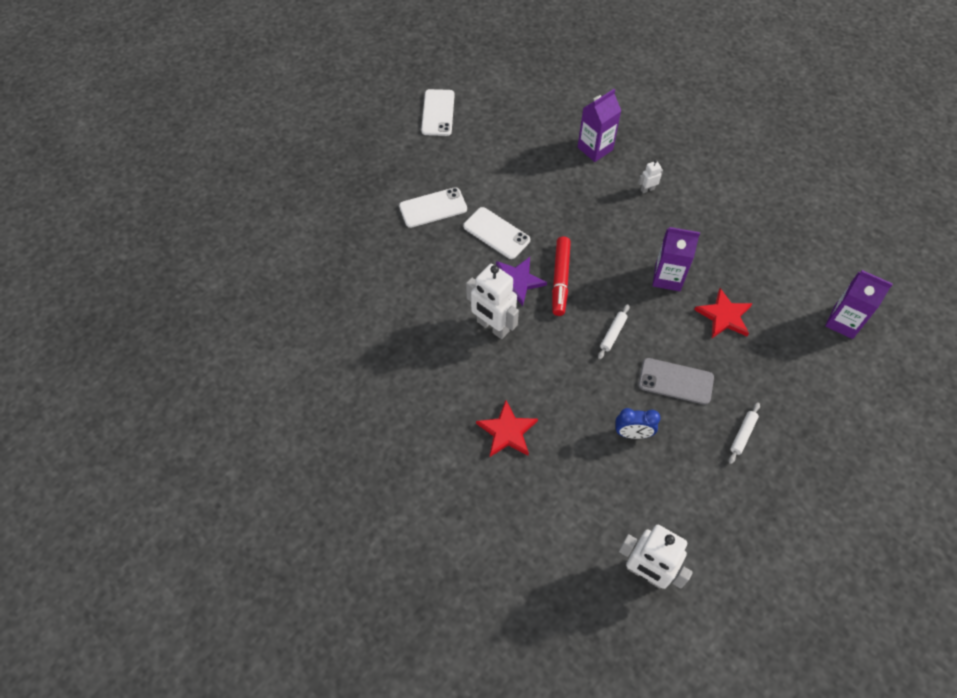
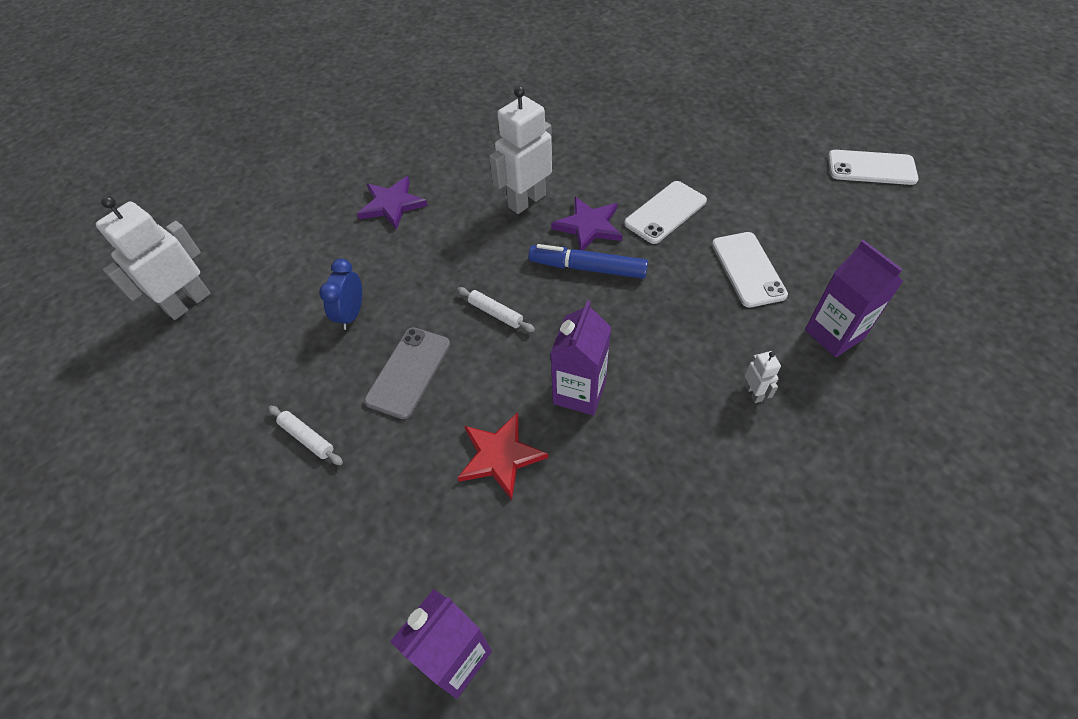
camera: 100 degrees right, 5 degrees down
(433, 208) = (705, 159): white phone -> white phone (748, 269)
(507, 431) = (392, 204): red star -> purple star
(560, 279) = (587, 268): red marker -> blue marker

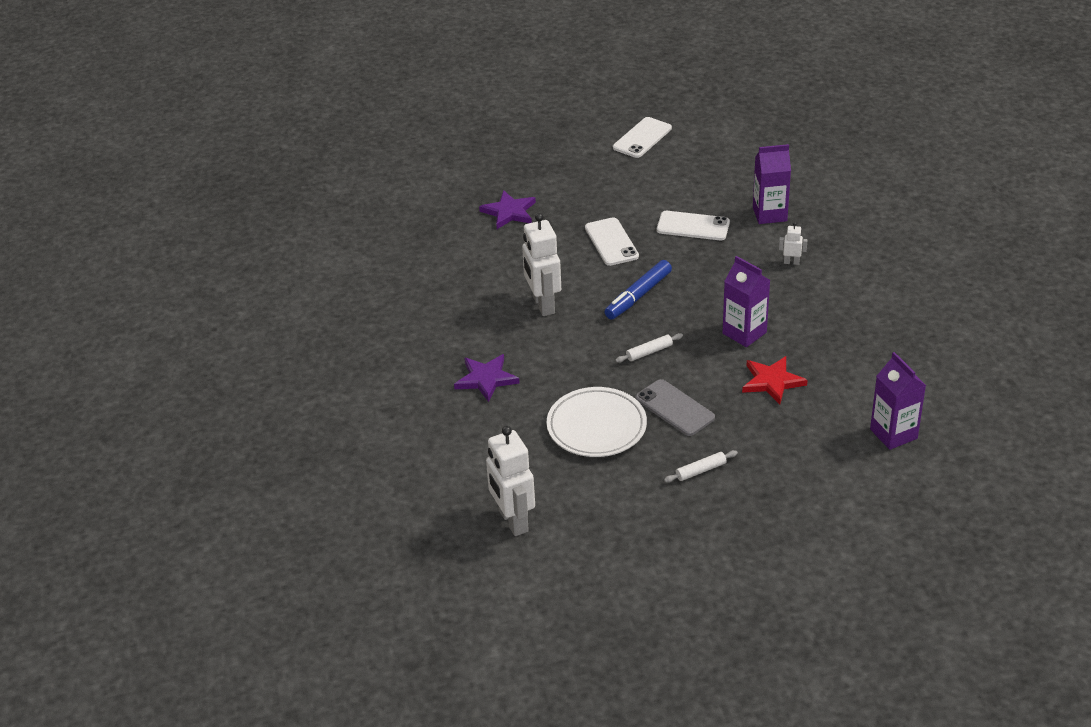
camera: 65 degrees left, 15 degrees down
(351, 314) = (596, 426): blue clock -> white plate
(589, 226) = (596, 282): purple star -> purple star (509, 212)

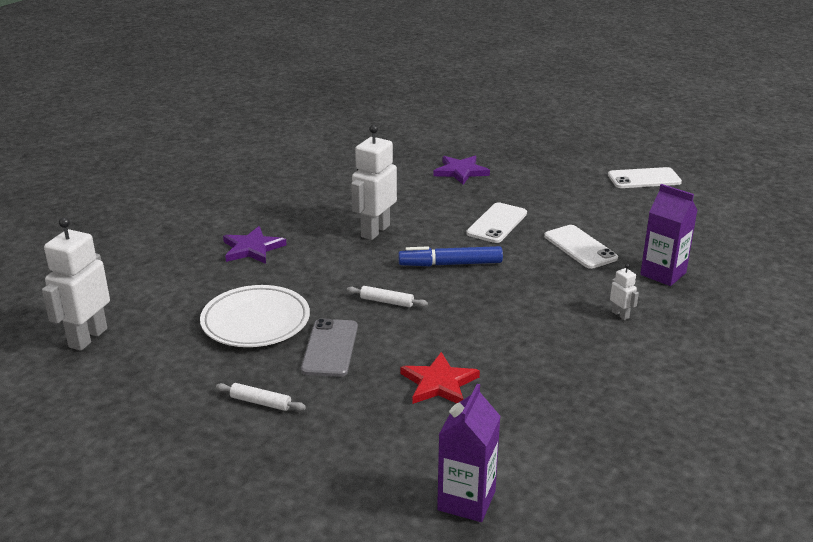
camera: 45 degrees right, 10 degrees down
(744, 333) = (484, 336): purple carton -> none

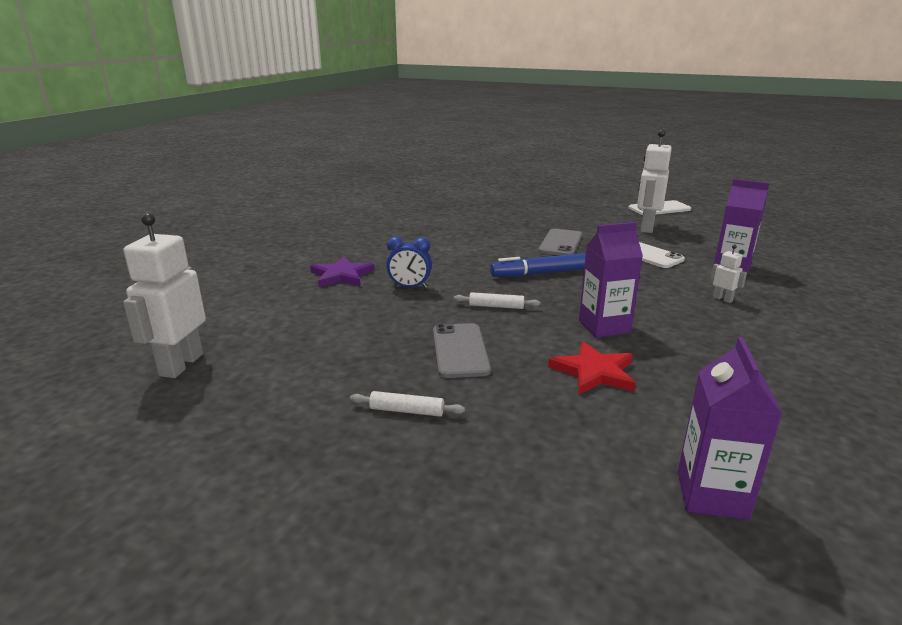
camera: 10 degrees left, 5 degrees down
(255, 321) = (369, 333): white plate -> none
(313, 270) = (409, 287): none -> blue clock
(375, 231) = (454, 255): white robot -> white robot (646, 228)
(461, 172) = (506, 213): purple star -> none
(478, 336) = (604, 326): none -> purple carton
(497, 223) = (560, 243): white phone -> grey phone

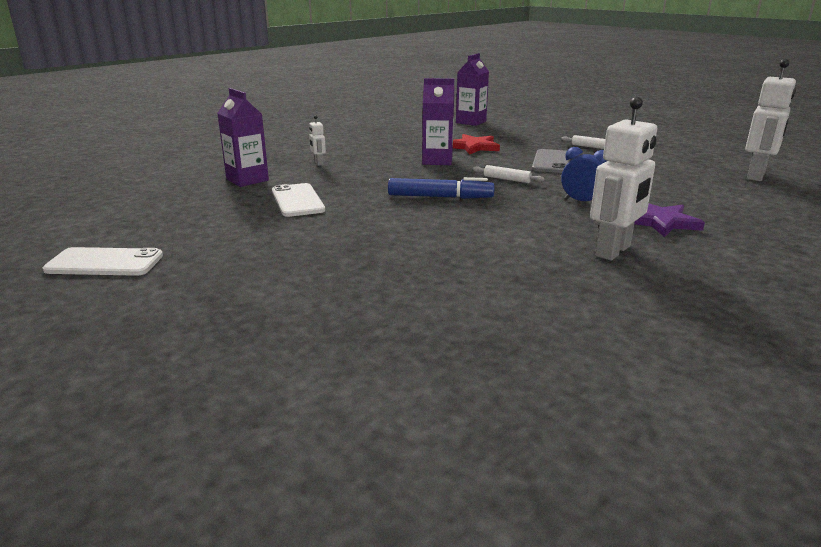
camera: 160 degrees left, 0 degrees up
(560, 243) = (367, 226): grey phone -> none
(646, 228) = (215, 231): white robot -> white robot (613, 251)

